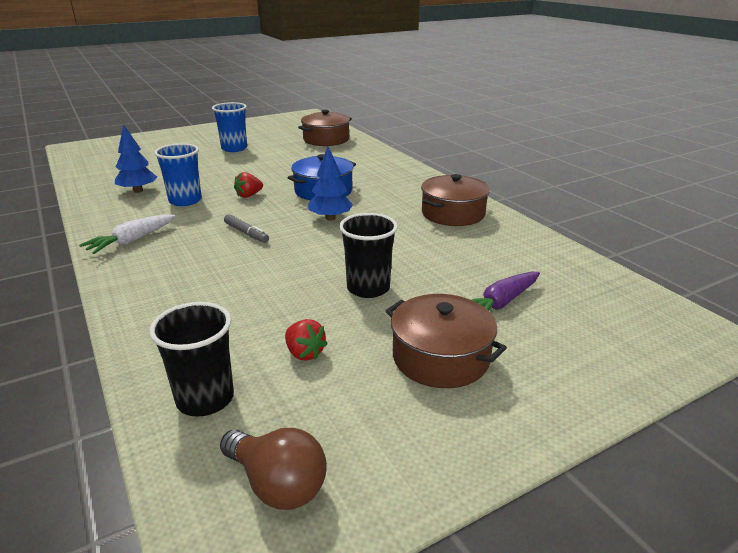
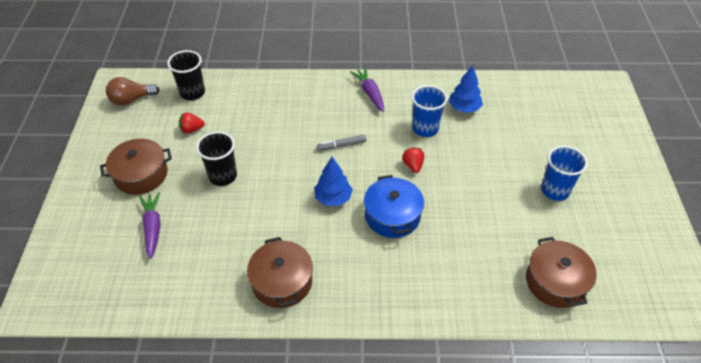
camera: 120 degrees right, 20 degrees up
(132, 241) = (370, 93): white carrot -> purple carrot

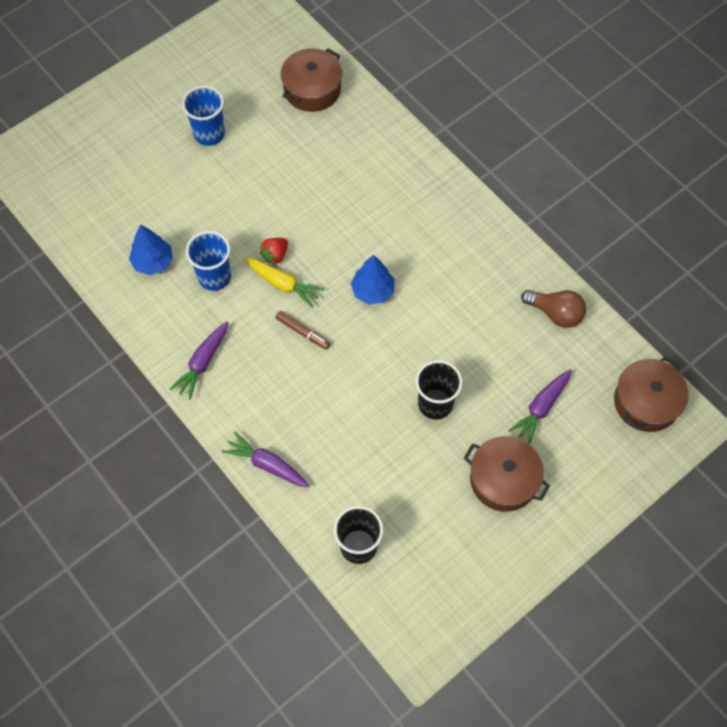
camera: 130 degrees left, 15 degrees up
(131, 100) = (427, 603): brown light bulb -> brown light bulb (555, 313)
(192, 129) = (408, 491): red strawberry -> none
(279, 85) = (267, 464): none -> purple carrot
(282, 282) = (489, 263): brown pot -> brown pot (646, 402)
(341, 145) = (303, 332): grey marker -> brown marker
(386, 156) = (283, 284): none -> yellow carrot
(392, 216) = (349, 233): blue pot -> none

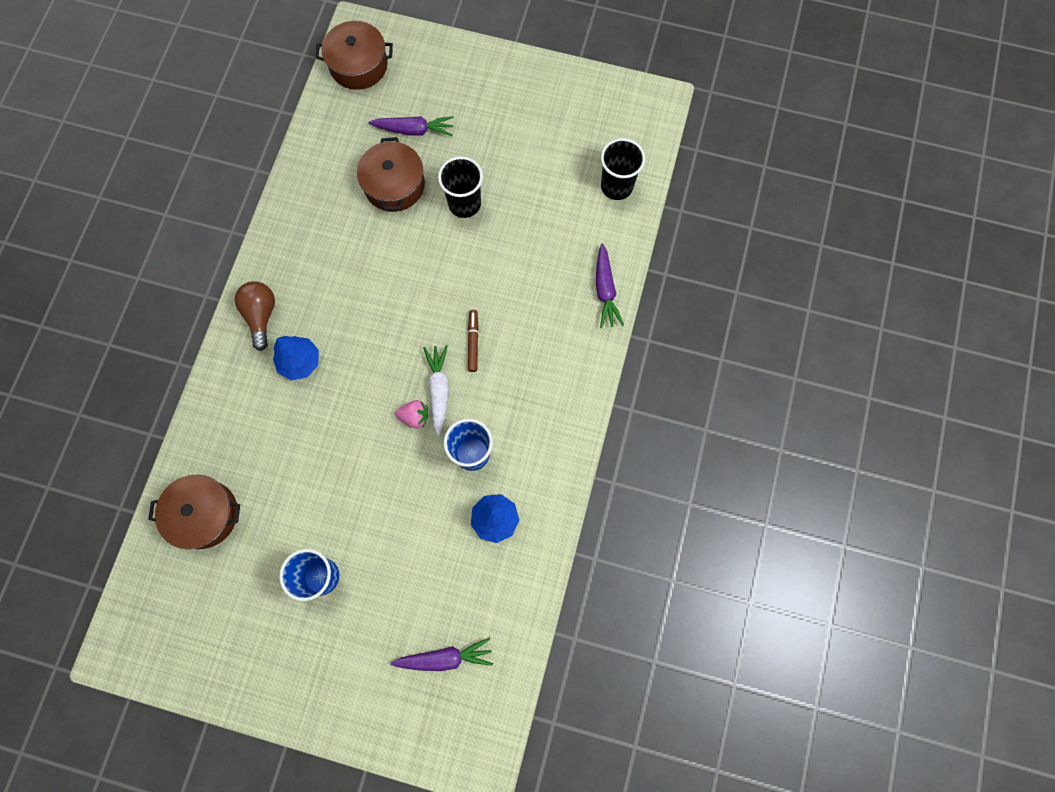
camera: 125 degrees left, 10 degrees up
(203, 363) = (558, 402): purple carrot -> purple carrot (445, 657)
(275, 255) = (414, 417): red strawberry -> pink strawberry
(283, 284) = (439, 390): yellow carrot -> white carrot
(373, 291) = (395, 313): blue tree -> blue tree (300, 362)
(503, 479) = (492, 123): brown pot -> brown pot (394, 185)
(555, 313) = (321, 165): brown light bulb -> brown light bulb (261, 315)

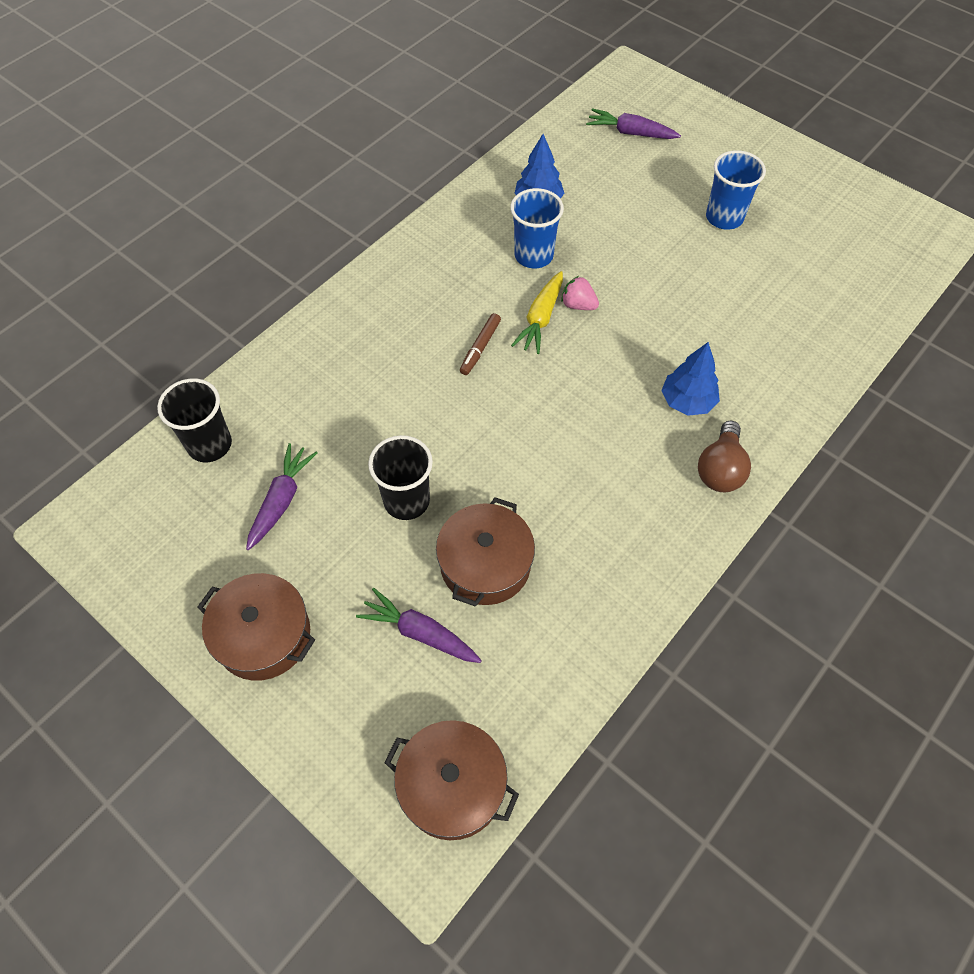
camera: 155 degrees left, 15 degrees down
(204, 514) = (833, 302): brown pot -> brown pot (263, 635)
(439, 390) = (540, 318): white carrot -> yellow carrot
(605, 290) = (305, 342): purple carrot -> purple carrot (281, 500)

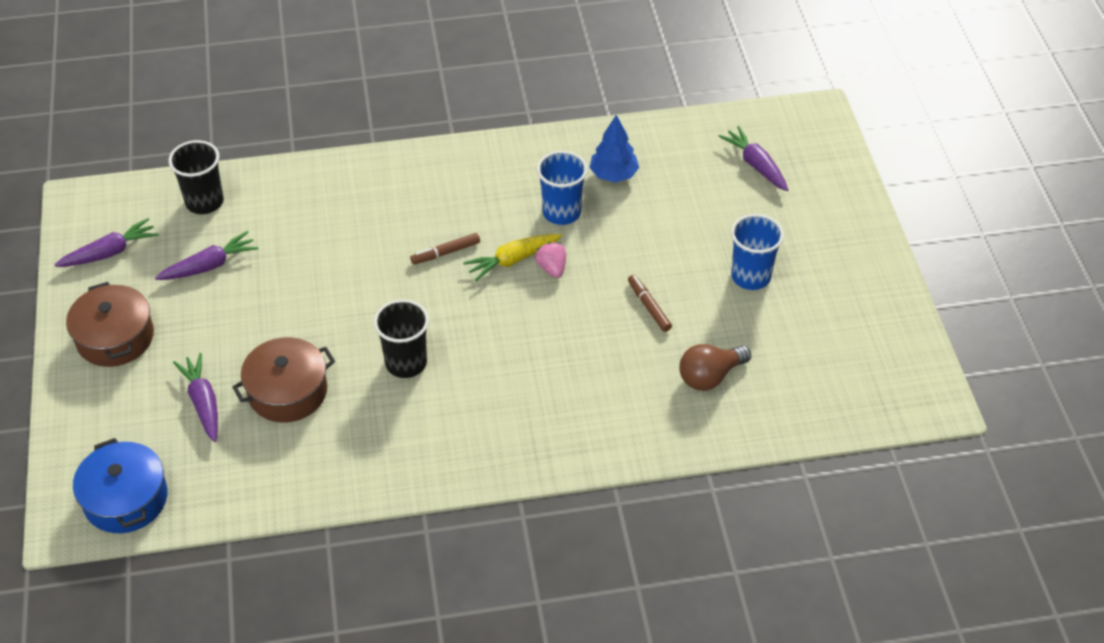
camera: 40 degrees right, 10 degrees down
(165, 556) = (110, 252): none -> purple carrot
(406, 501) = (283, 319): black cup -> black cup (406, 363)
(452, 785) = (126, 499): brown pot -> blue pot
(683, 287) = (649, 306): none -> brown marker
(687, 401) = (550, 386): blue tree -> none
(720, 469) = (516, 446): brown light bulb -> brown light bulb (710, 376)

